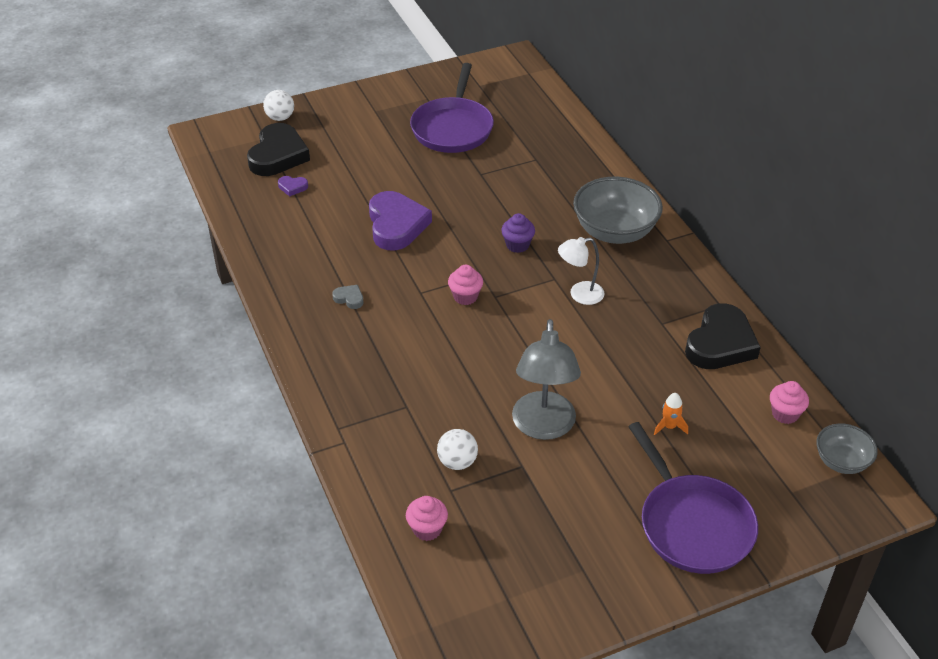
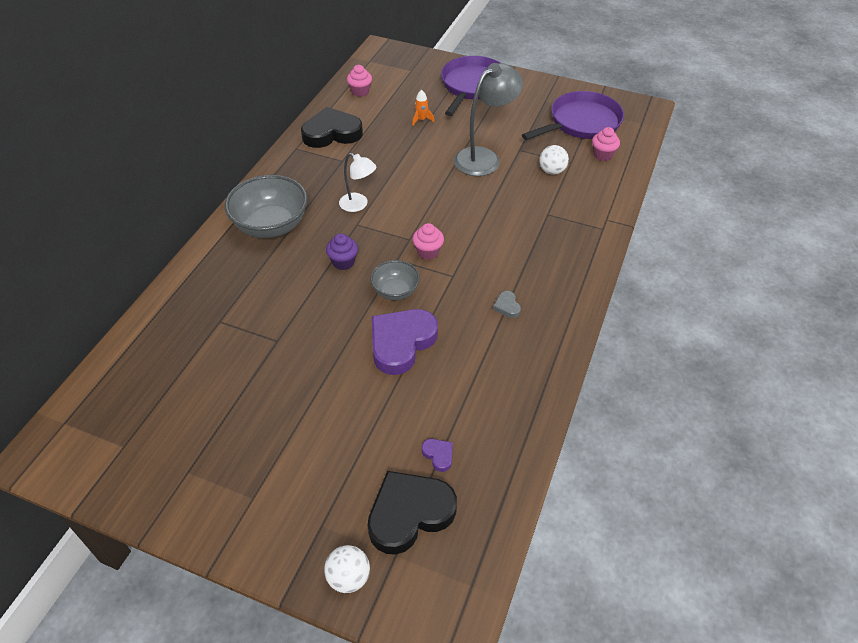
camera: 135 degrees left, 5 degrees up
(453, 128) = (224, 410): purple pan -> purple pan (581, 123)
(841, 461) = (370, 65): grey bowl -> grey bowl (395, 291)

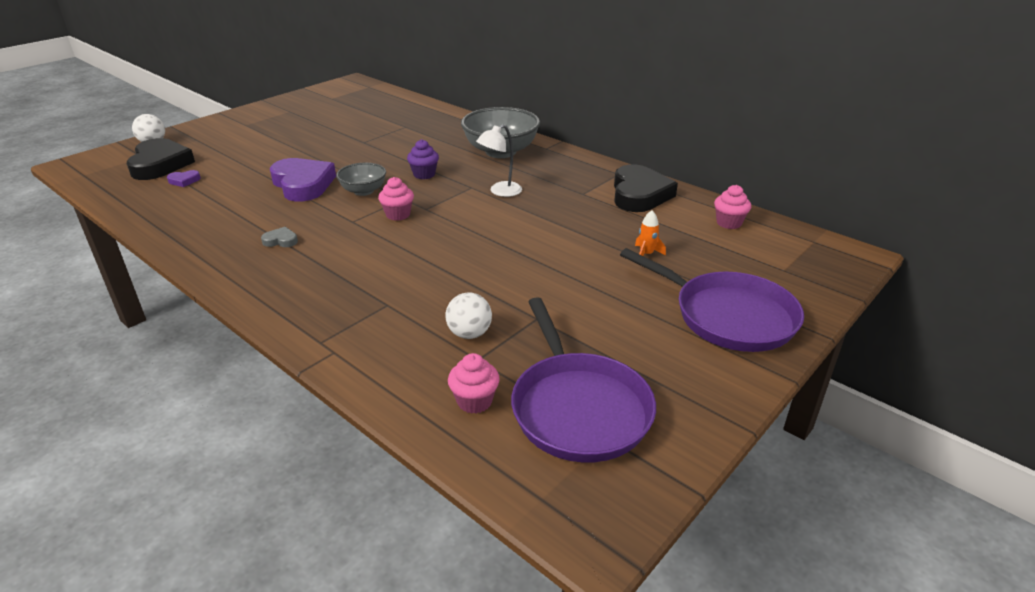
camera: 110 degrees right, 15 degrees down
(484, 157) = (535, 284): grey lamp -> none

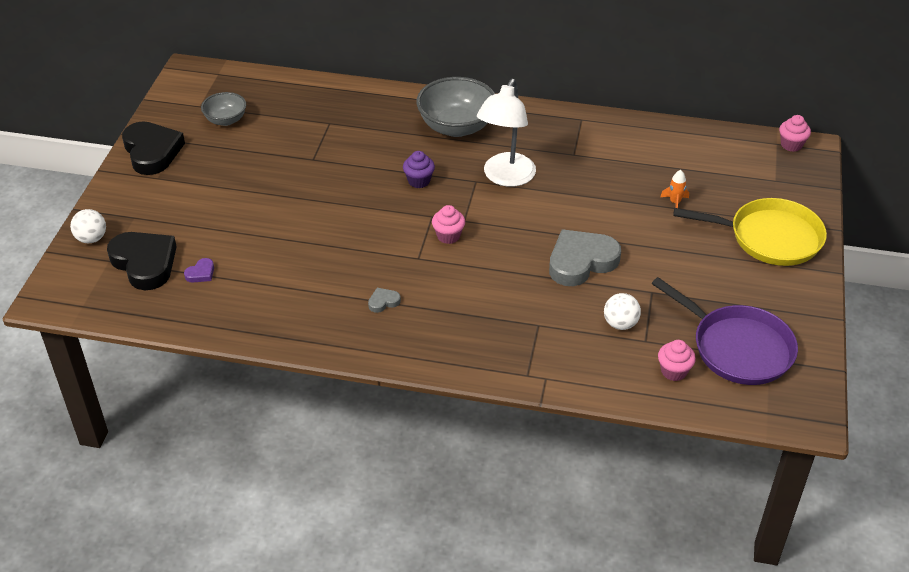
camera: 30 degrees left, 10 degrees up
(303, 184) = (322, 234): purple heart -> none
(363, 191) = (388, 221): grey bowl -> grey bowl (226, 120)
(493, 270) = (581, 262): none -> grey heart
(500, 192) = (505, 177): white lamp -> white lamp, size x1.70
(639, 194) = (618, 139): black heart -> black heart (152, 152)
(728, 223) = (707, 146): pink cupcake -> pink cupcake (791, 145)
(728, 316) = (769, 237): purple pan -> yellow pan

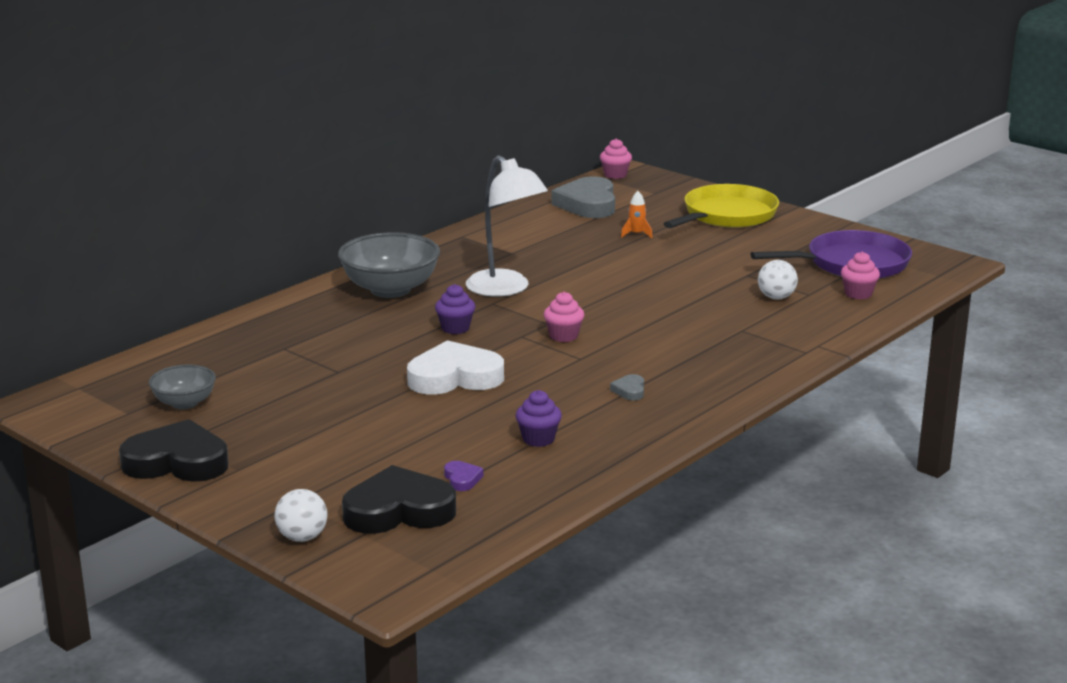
camera: 60 degrees left, 20 degrees down
(278, 285) = (538, 439): none -> purple cupcake
(342, 212) = (454, 377): none -> white heart
(581, 262) = (673, 290): grey heart -> grey heart (588, 204)

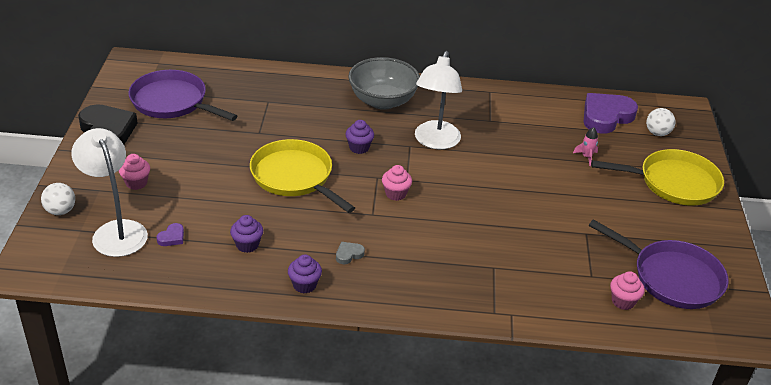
camera: 50 degrees right, 15 degrees up
(184, 403) = (172, 102): grey bowl -> purple pan
(399, 511) = (116, 231): black heart -> white lamp
(454, 377) = (294, 177): white heart -> yellow pan
(588, 204) = (606, 116): grey heart -> purple heart
(615, 175) = (670, 106): pink cupcake -> pink cupcake (136, 183)
(636, 234) = (586, 157): orange rocket -> pink rocket
(648, 428) = (304, 285): none -> purple cupcake
(776, 297) = (566, 262): white ball -> white ball (657, 133)

